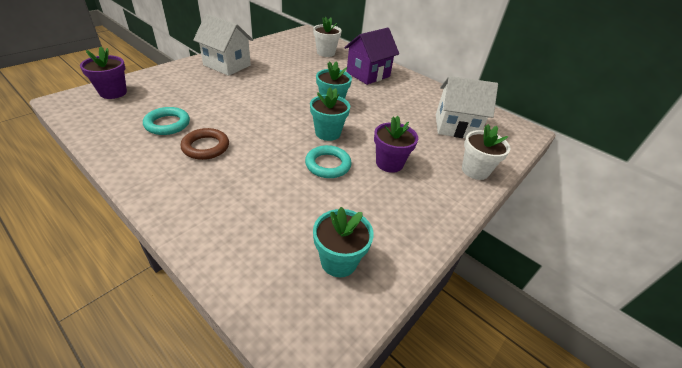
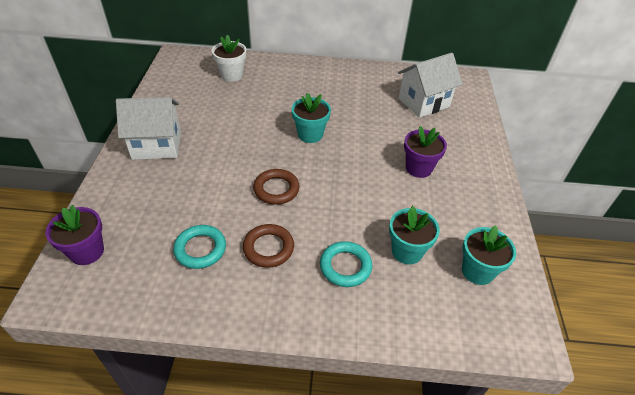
camera: 35 degrees left, 5 degrees up
(261, 120) = (276, 189): none -> brown ring
(328, 133) = (344, 168): turquoise flower pot -> turquoise flower pot (407, 251)
(328, 165) = (380, 199): turquoise ring -> turquoise ring (345, 266)
(368, 74) = (300, 82): purple house -> none
(475, 170) = (475, 137): white flower pot -> none

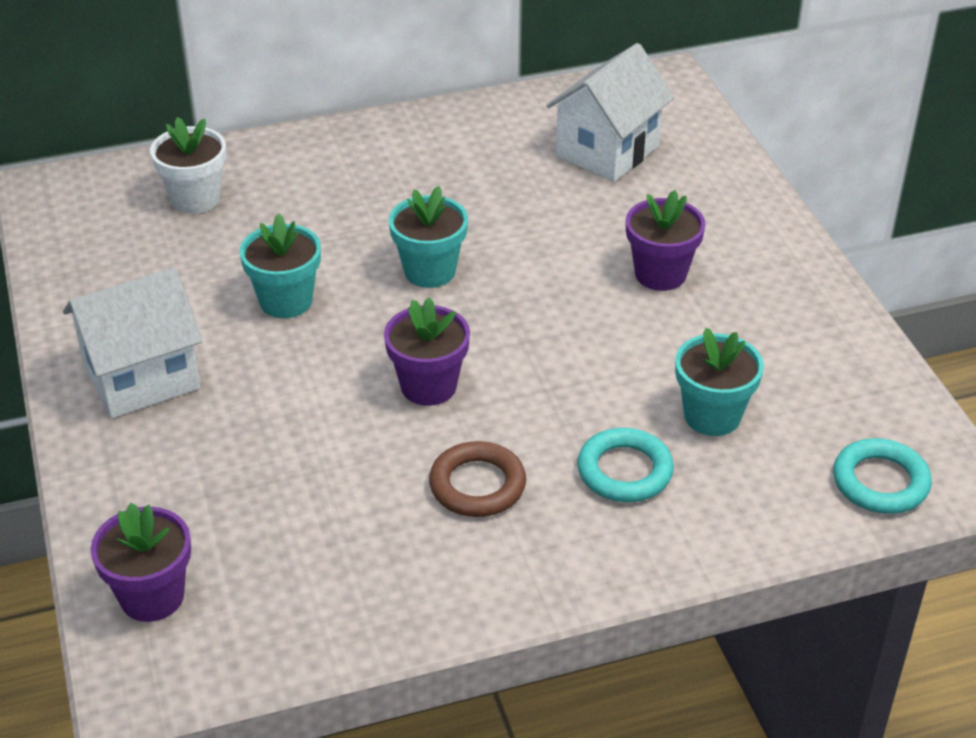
camera: 20 degrees left, 5 degrees down
(200, 249) = (358, 525): turquoise ring -> turquoise ring (880, 482)
(276, 189) = (428, 386): brown ring -> purple flower pot
(477, 271) = (838, 409): turquoise flower pot -> turquoise flower pot (286, 301)

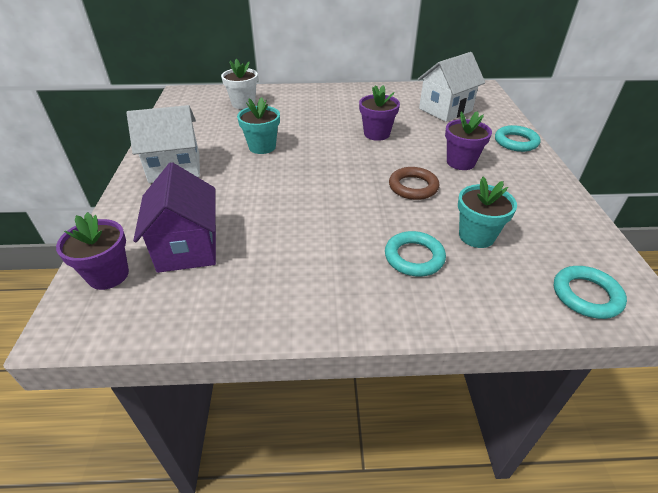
camera: 15 degrees right, 0 degrees up
(256, 526) = (188, 248): none -> purple house
(428, 386) = (316, 194): purple flower pot -> purple flower pot (376, 134)
(429, 271) = (338, 144): turquoise flower pot -> none
(477, 485) = (322, 249): brown ring -> brown ring (413, 187)
(749, 211) = (516, 142): none -> turquoise ring

